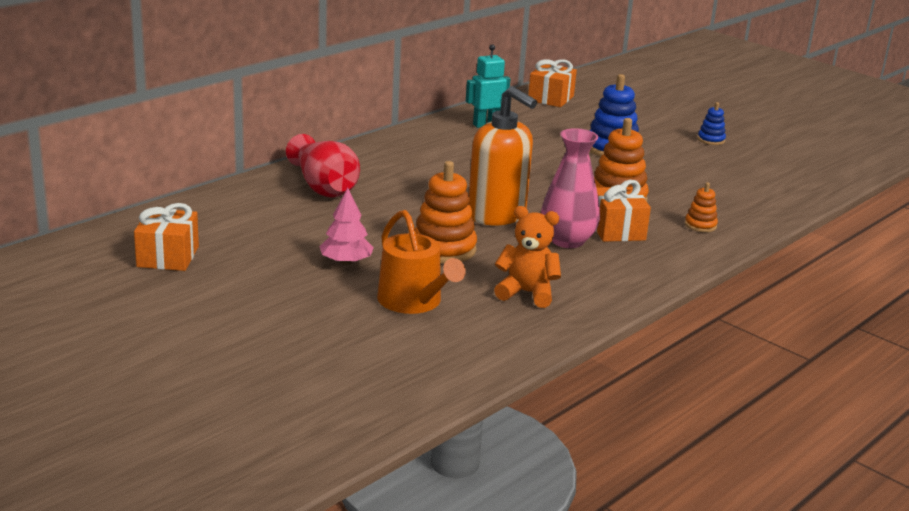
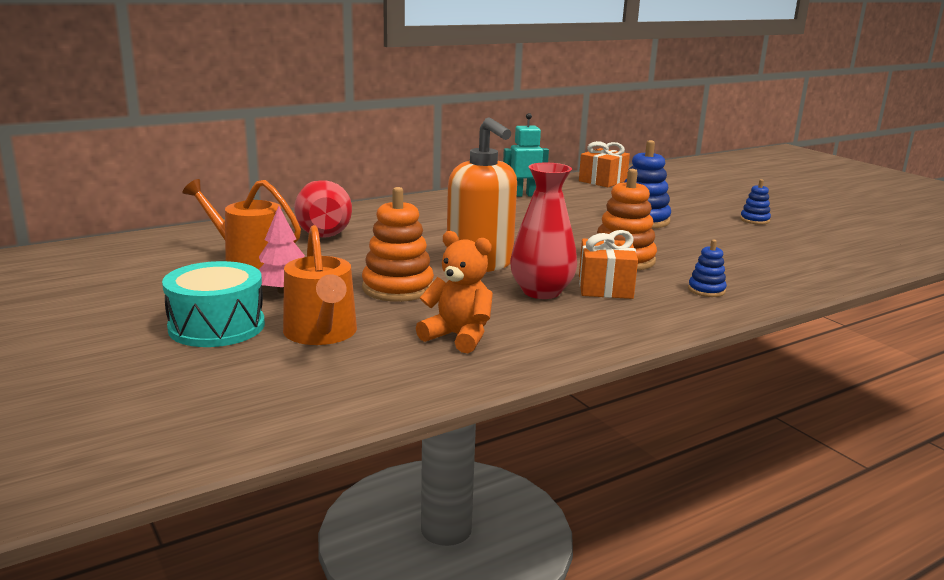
camera: 15 degrees right, 5 degrees down
(168, 257) = (110, 272): orange gift -> none
(284, 229) = (249, 259): none -> orange watering can
(320, 304) = (217, 326): none -> turquoise drum
(567, 240) = (541, 292): pink vase -> red vase
(700, 225) = (706, 290): orange stacking toy -> blue stacking toy

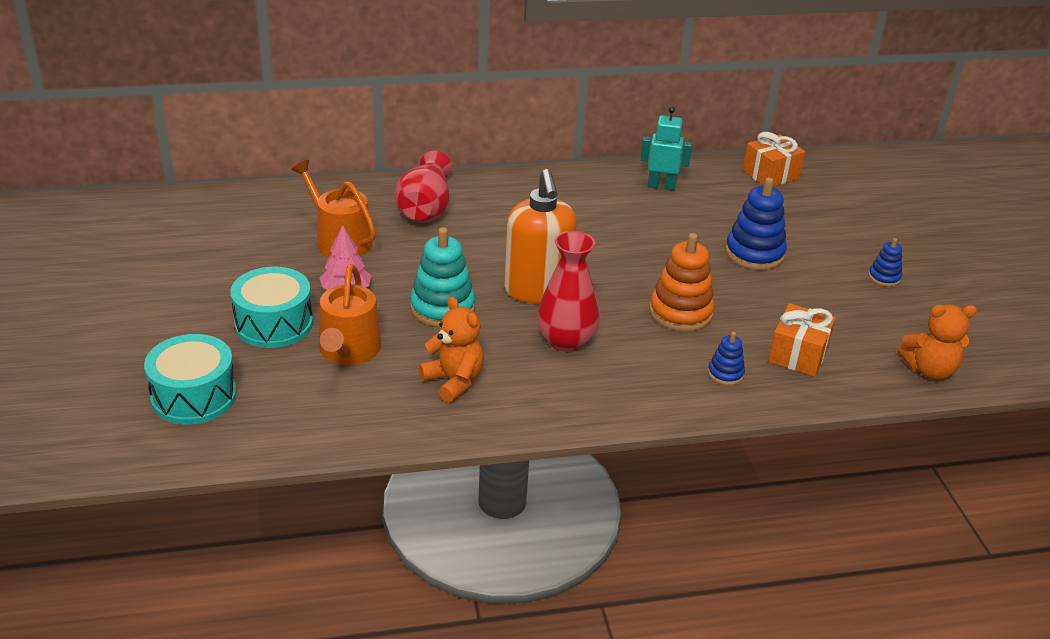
camera: 20 degrees right, 15 degrees up
(151, 402) = (194, 396): none -> turquoise drum
(398, 288) = (442, 308): orange stacking toy -> turquoise stacking toy
(605, 287) = (630, 347): orange gift -> orange gift (798, 355)
(857, 263) = (929, 370): none -> orange teddy bear

